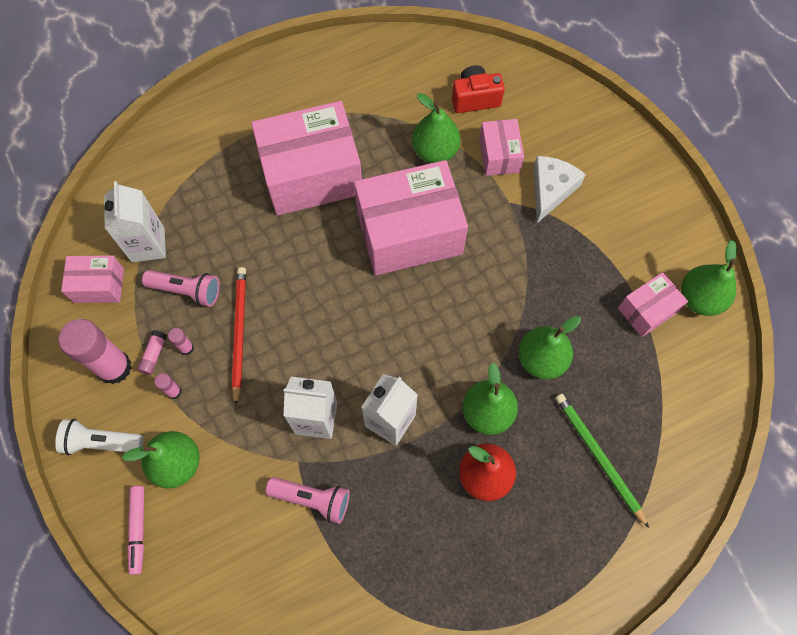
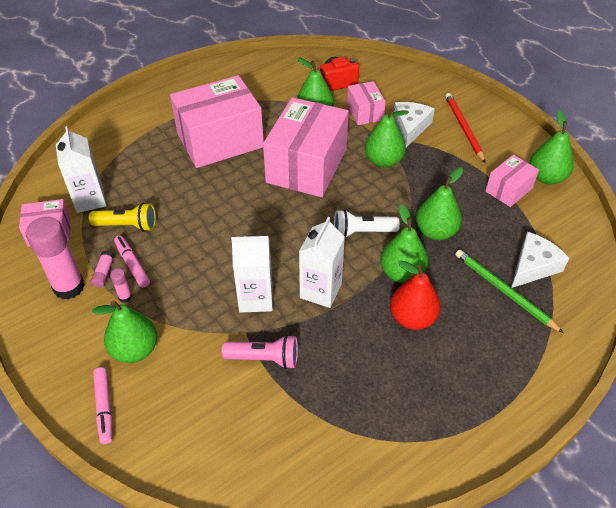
camera: 10 degrees left, 20 degrees down
(102, 442) = (62, 344): white flashlight -> white flashlight (362, 232)
(186, 291) = (127, 225): pink flashlight -> yellow flashlight
(186, 348) = (132, 264): pink glue stick -> pink marker
(239, 333) = (177, 248): red pencil -> red pencil (463, 128)
(409, 233) = (306, 166): pink box -> pink box turned 45 degrees counterclockwise
(504, 240) = (383, 161): none -> green pear
(643, 429) = (533, 266): none -> white cheese

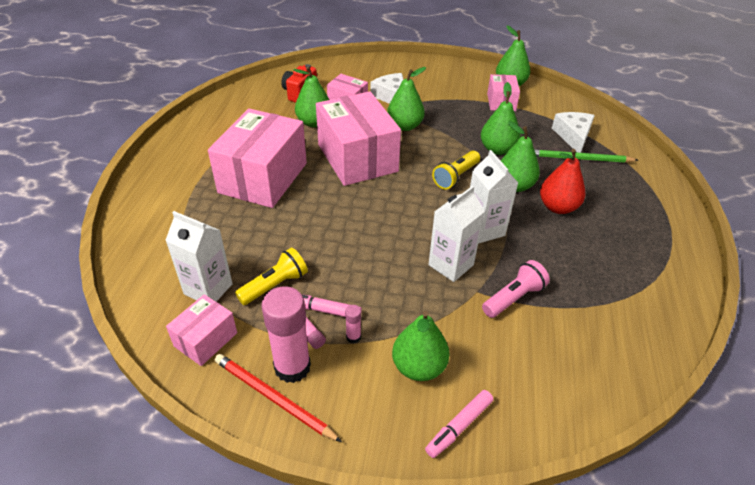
camera: 45 degrees left, 5 degrees down
(104, 408) = (459, 427): pink marker -> pink marker turned 105 degrees clockwise
(362, 232) = (456, 177): white flashlight -> yellow flashlight
(463, 128) = (425, 80): red pencil -> red pencil (273, 398)

